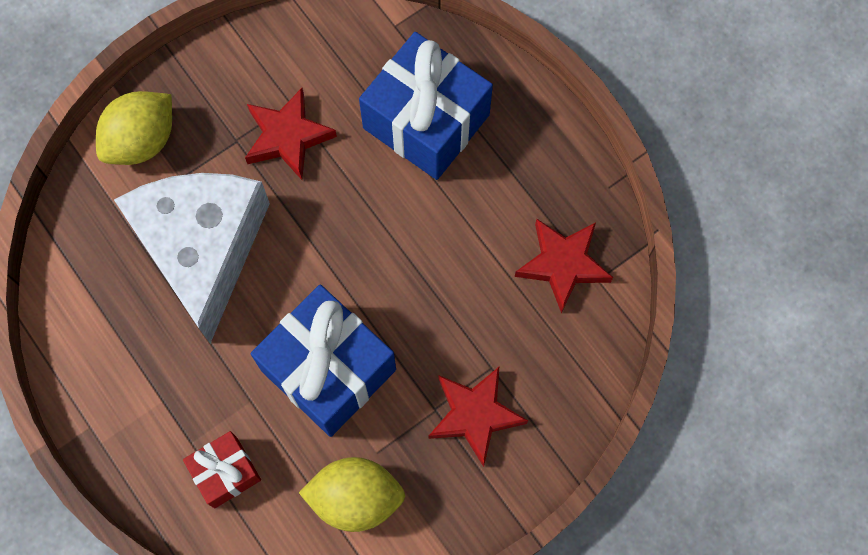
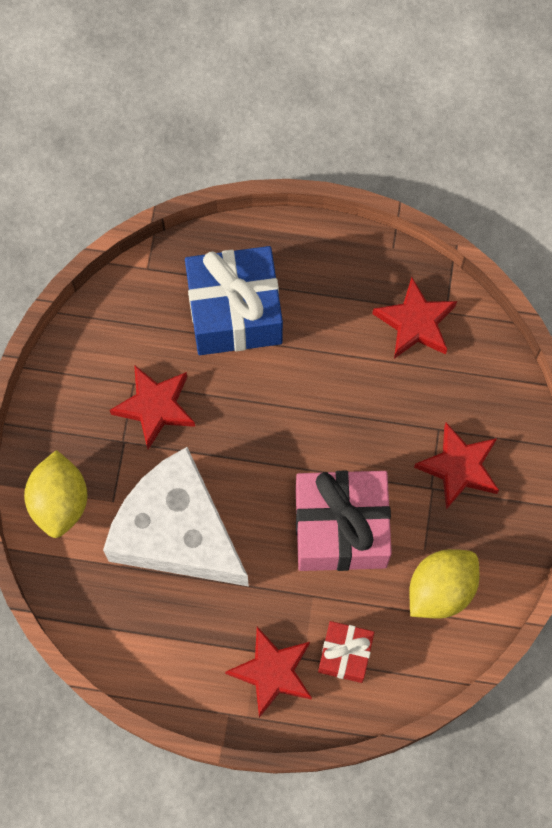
camera: 45 degrees left, 0 degrees up
(156, 429) = (272, 672): none -> red star
(328, 370) = (341, 529): blue gift -> pink gift

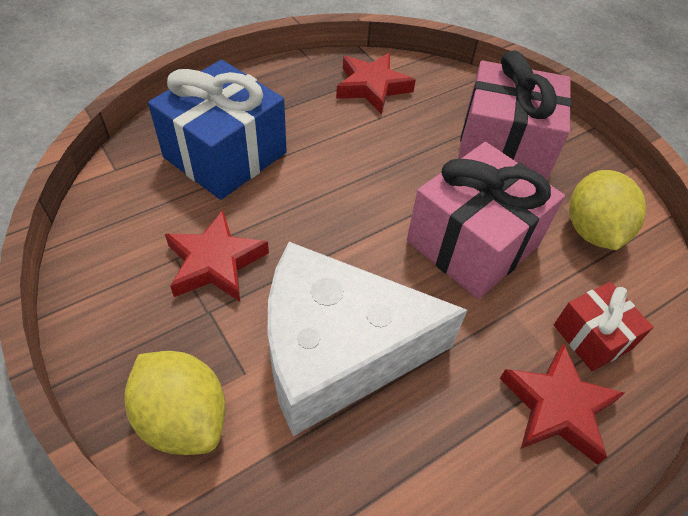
camera: 45 degrees left, 20 degrees down
(459, 468) = (503, 147): red star -> pink gift

